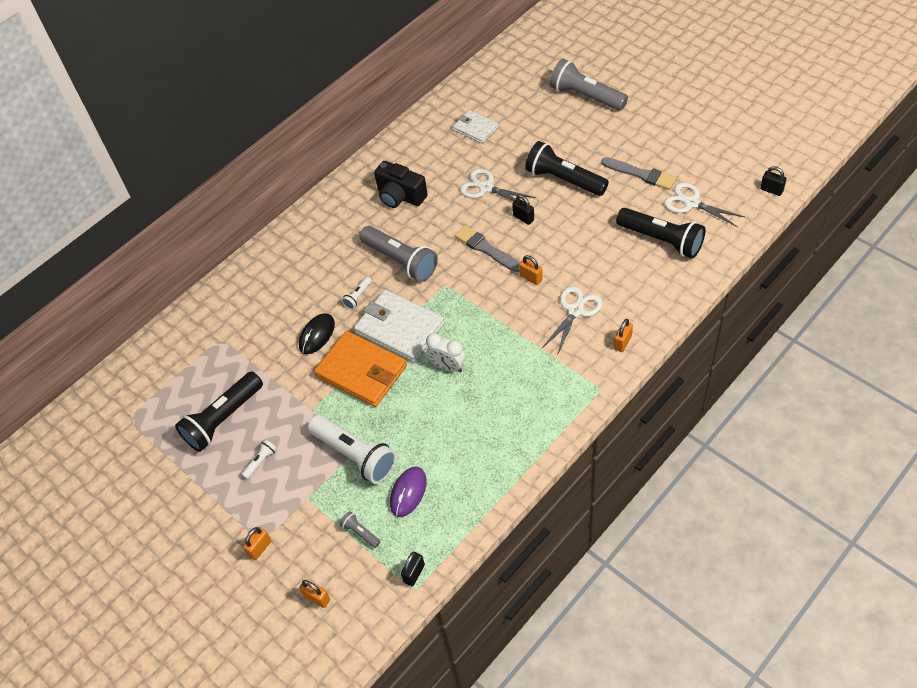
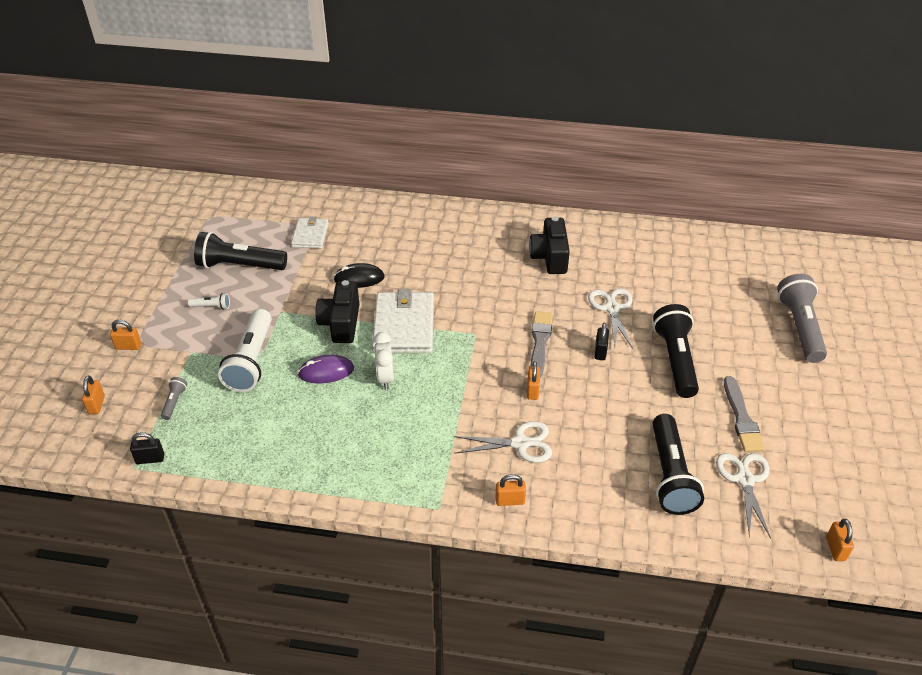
camera: 50 degrees right, 10 degrees down
(358, 297) = (418, 283): white flashlight -> none
(361, 371) = (341, 323): orange wallet -> black camera
(400, 261) = (478, 292): grey flashlight -> none
(408, 492) = (232, 415): purple mouse -> purple mouse (326, 371)
(475, 128) = (675, 268): white wallet -> white wallet (310, 235)
(771, 190) = (835, 548): black padlock -> orange padlock

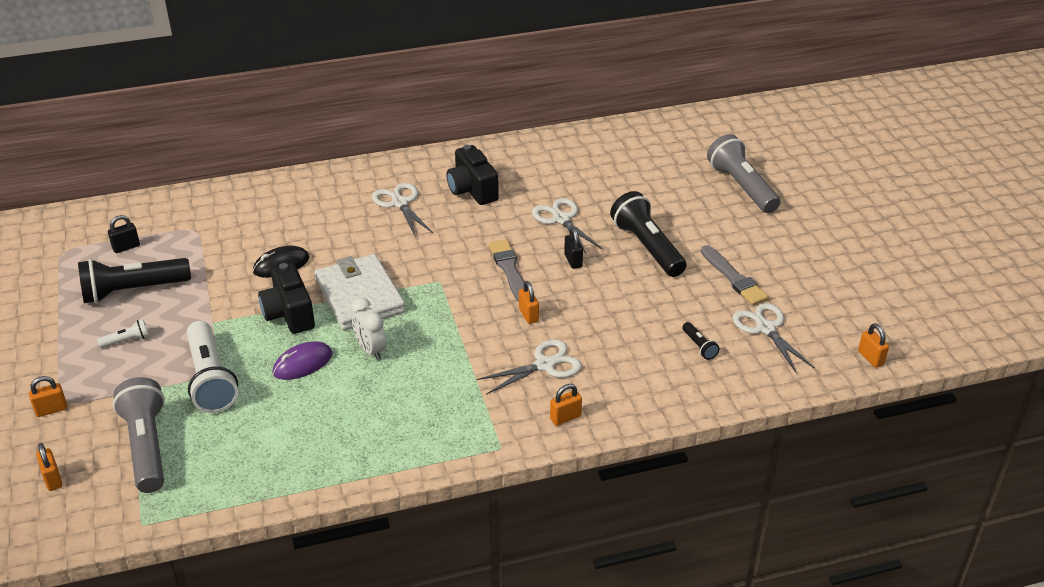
camera: 25 degrees left, 5 degrees down
(150, 459) = (156, 509): black padlock -> black padlock (126, 247)
(174, 402) = (147, 446): grey flashlight -> grey flashlight, size x2.29
(310, 235) = (197, 238): white wallet -> none
(483, 252) = (400, 203): none -> white scissors
(670, 475) = (699, 346): black flashlight -> black flashlight, size x0.44

